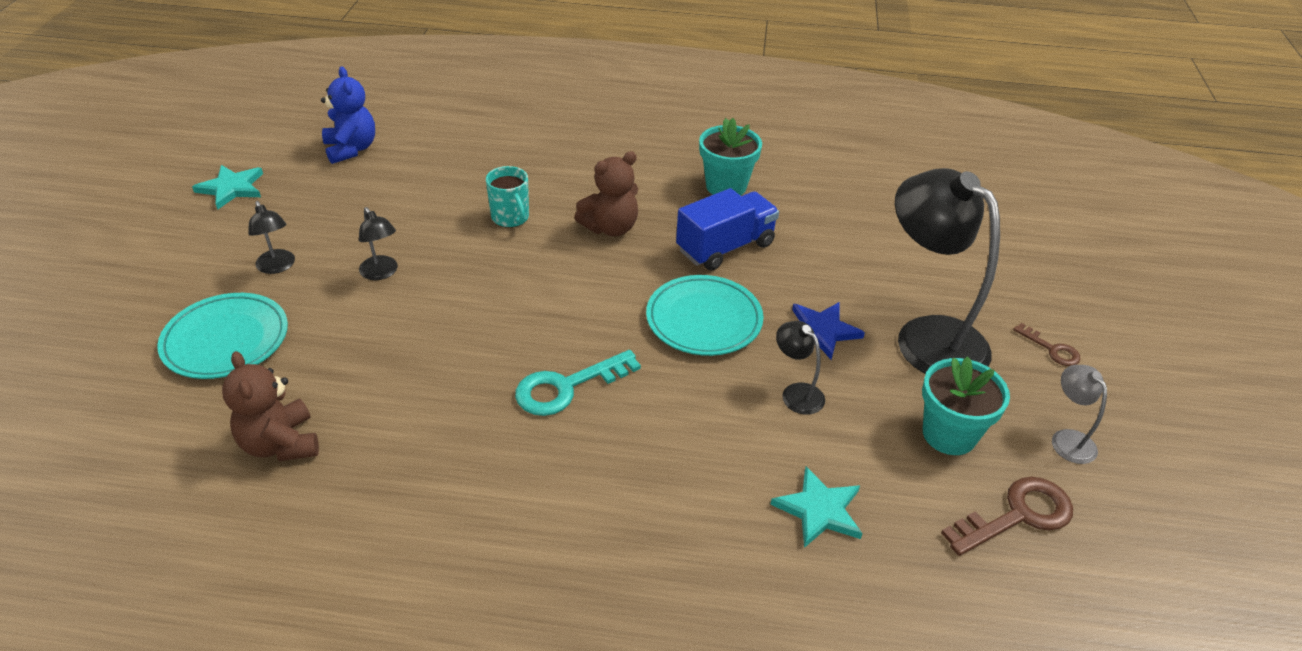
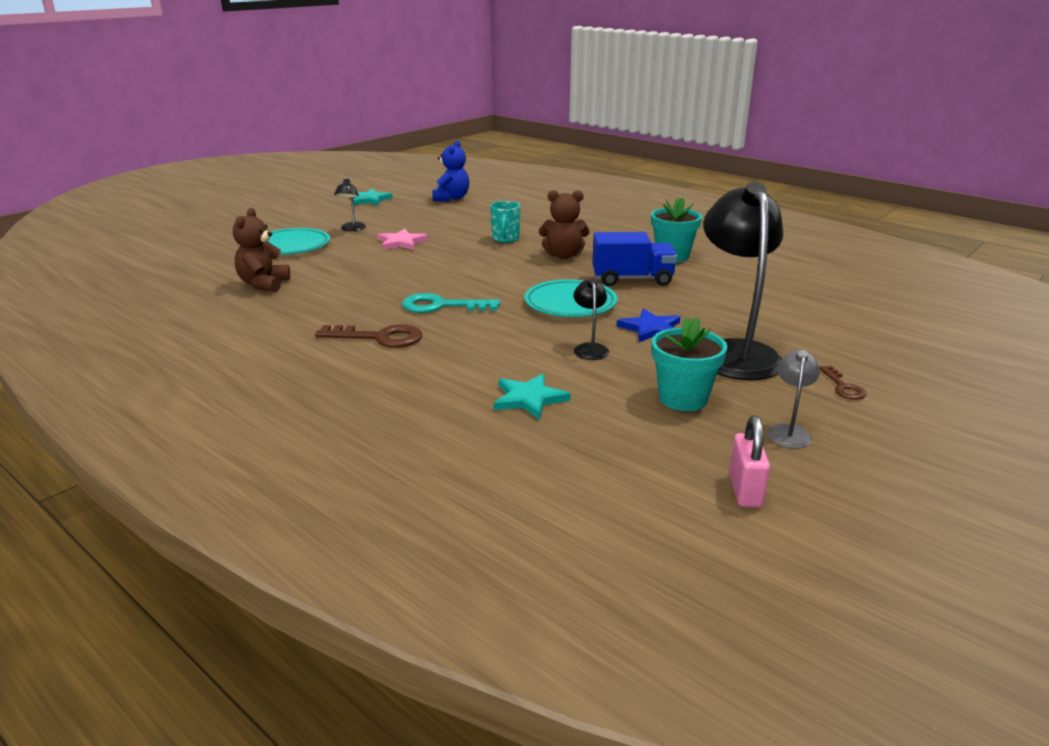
camera: 35 degrees right, 15 degrees down
(381, 273) = (401, 242): black lamp -> pink star
(1017, 515) = (683, 451): brown key -> brown key (379, 338)
(1107, 543) = (745, 490): none -> pink padlock

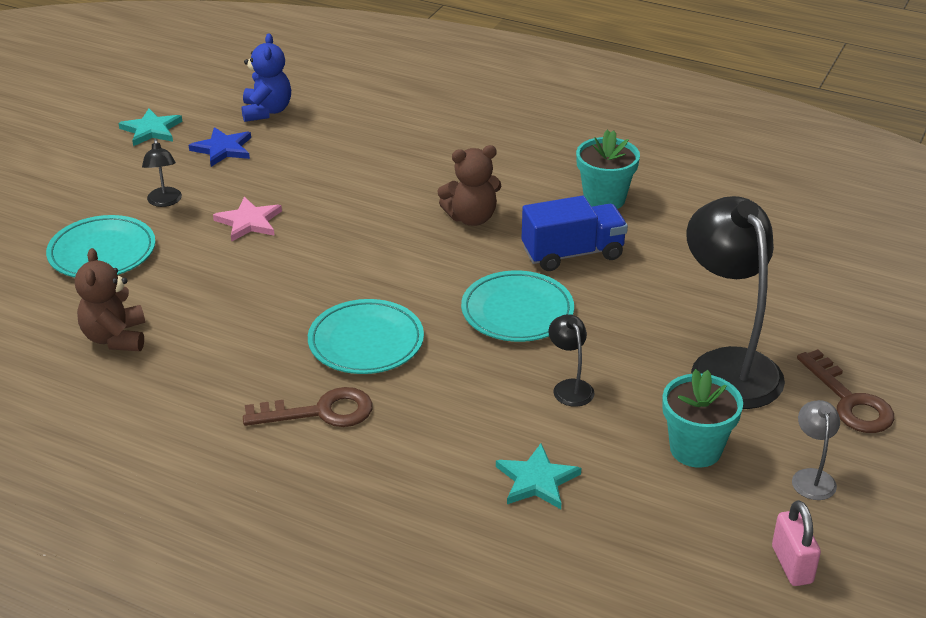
camera: 15 degrees left, 10 degrees up
(441, 306) = (366, 342): turquoise key -> turquoise plate
(505, 239) = (383, 194): turquoise mug -> none
(651, 329) = (625, 341): blue star -> blue star (223, 149)
(843, 387) = (849, 401): brown key -> brown key, size x1.78

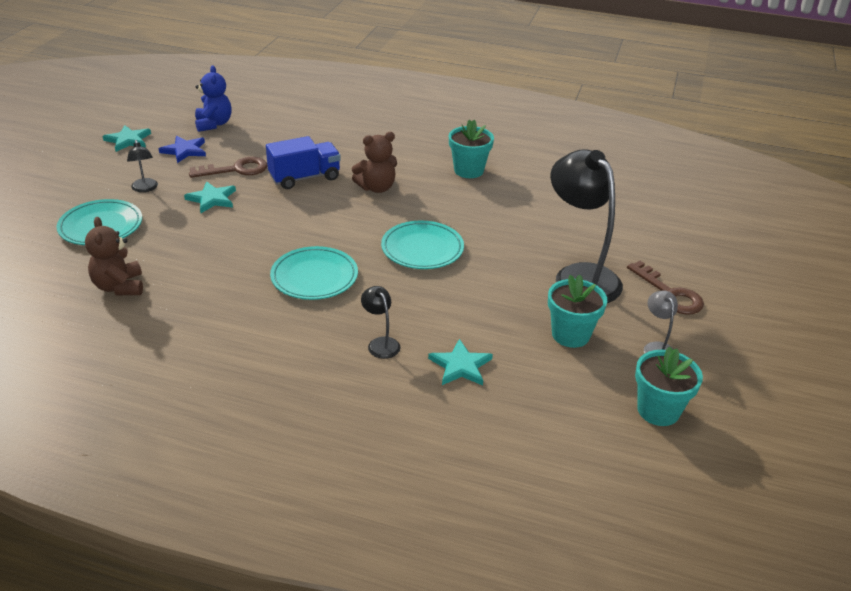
camera: 10 degrees left, 0 degrees up
(249, 222) = (212, 199): pink star -> turquoise star
(320, 412) = (288, 329): brown key -> brown key (236, 169)
(570, 387) = (471, 298): black lamp -> black lamp (381, 343)
(572, 253) = (454, 207): blue truck -> blue truck (304, 178)
(792, 565) = (658, 410): pink padlock -> turquoise flower pot

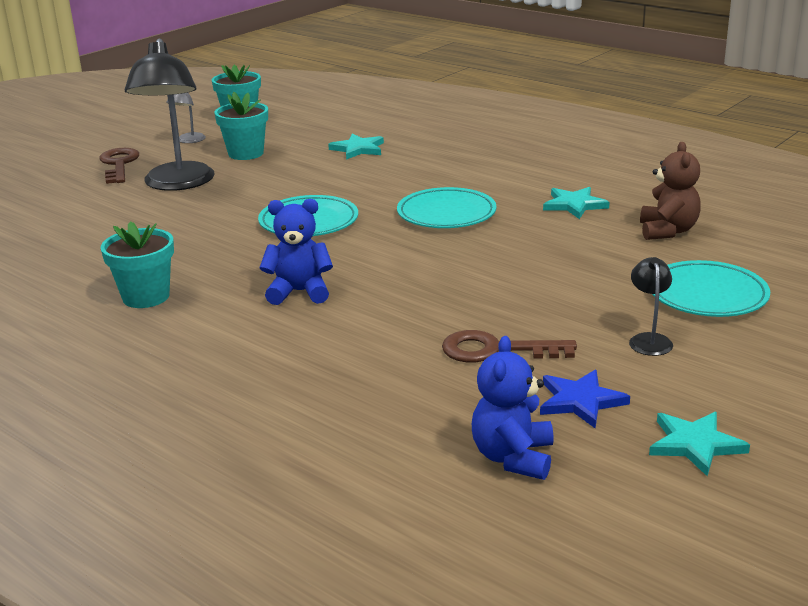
camera: 155 degrees left, 10 degrees down
(212, 199) = (545, 310): turquoise star -> turquoise star (574, 205)
(304, 178) = (393, 321): blue truck -> none
(376, 188) = (299, 292): brown teddy bear -> blue teddy bear
(381, 343) = (414, 166): black lamp -> none

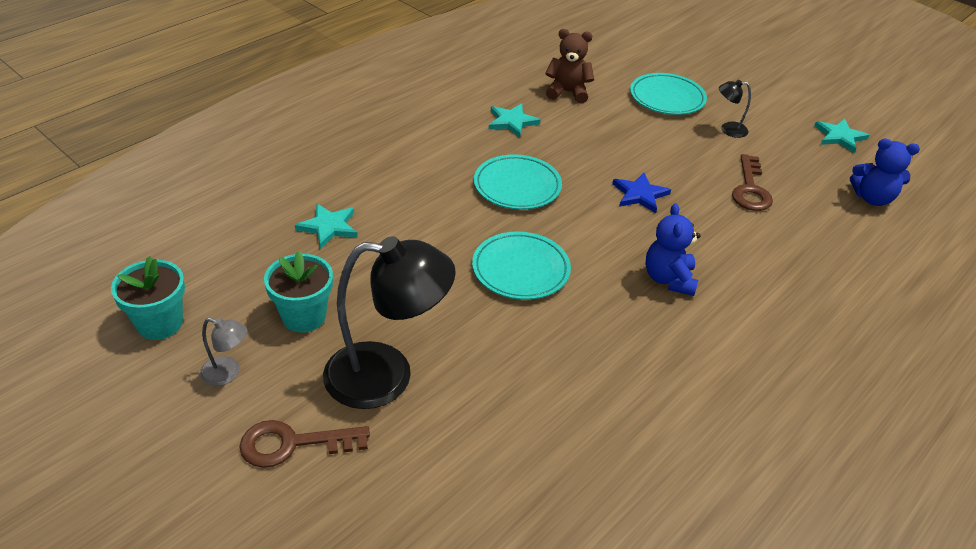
camera: 90 degrees left, 15 degrees up
(146, 297) = (682, 382): turquoise flower pot -> none
(580, 401) = (806, 166): blue star -> blue star (640, 194)

